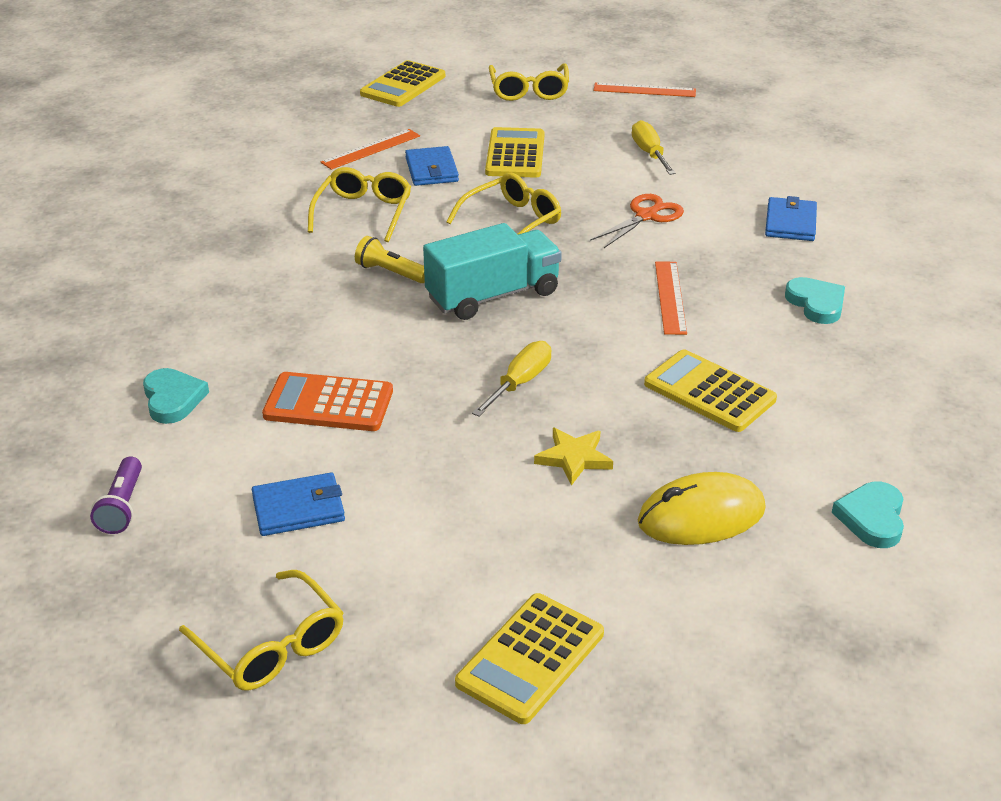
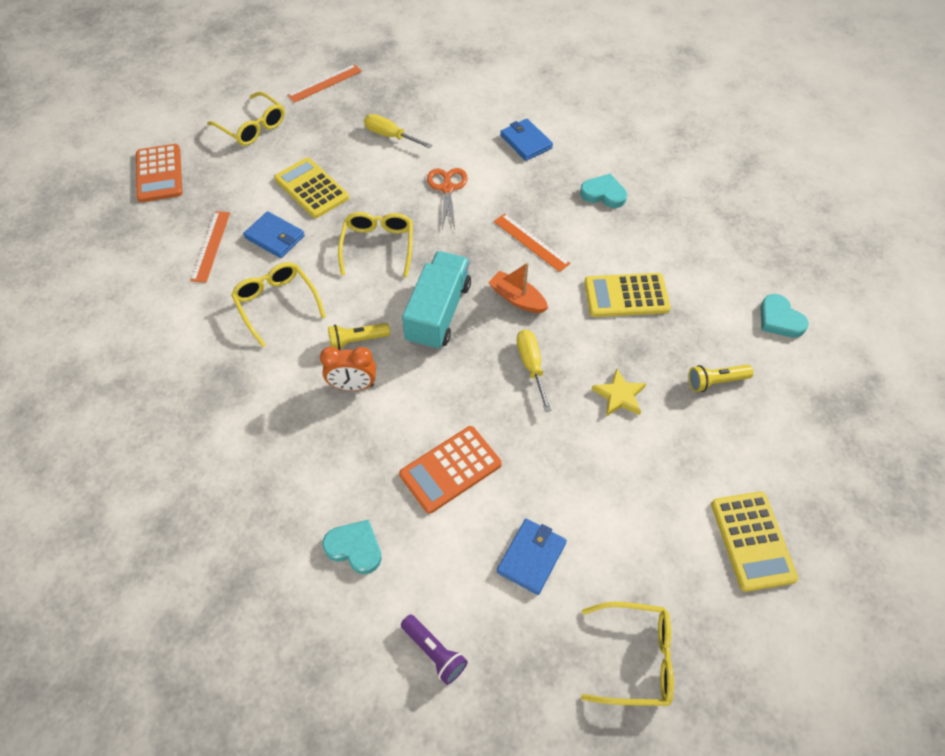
camera: 45 degrees left, 20 degrees up
(339, 299) = (353, 385): none -> orange clock
(403, 85) = (159, 174): yellow calculator -> orange calculator
(586, 328) = (517, 298): none -> orange boat
(701, 516) = (715, 382): yellow mouse -> yellow flashlight

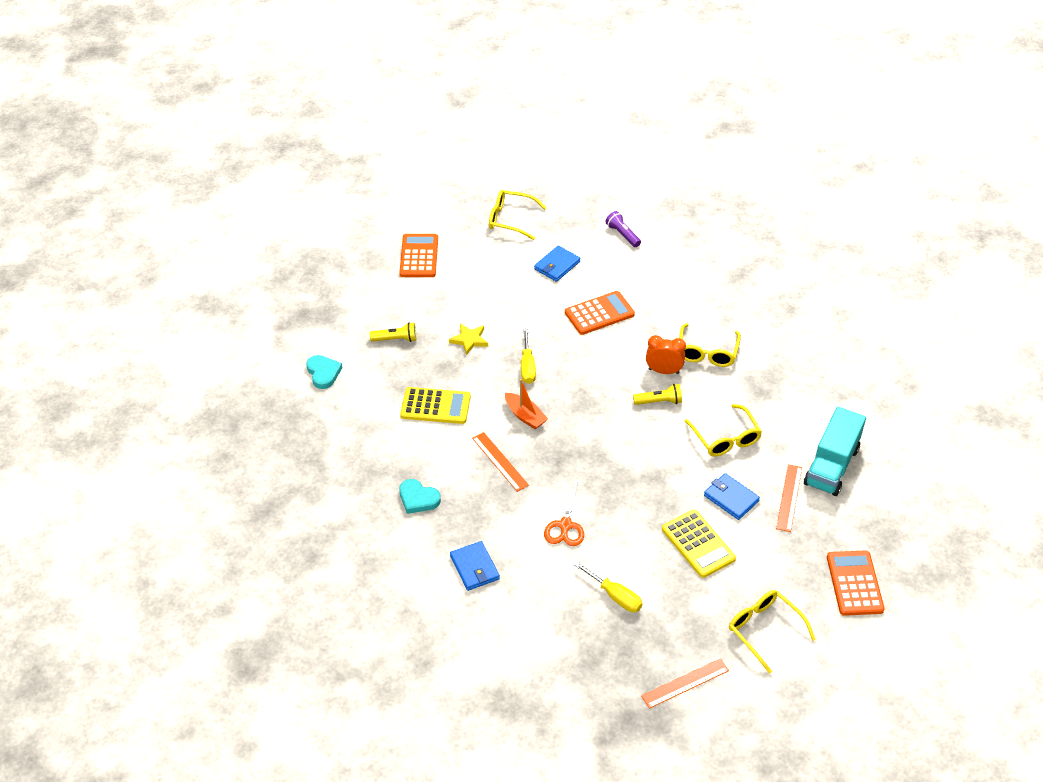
camera: 170 degrees left, 10 degrees down
(355, 548) = (666, 283): turquoise heart -> none
(378, 246) = (637, 476): yellow glasses -> yellow glasses (707, 352)
(438, 313) = (592, 413): turquoise truck -> turquoise truck (831, 466)
(752, 541) = (419, 256): yellow calculator -> orange calculator

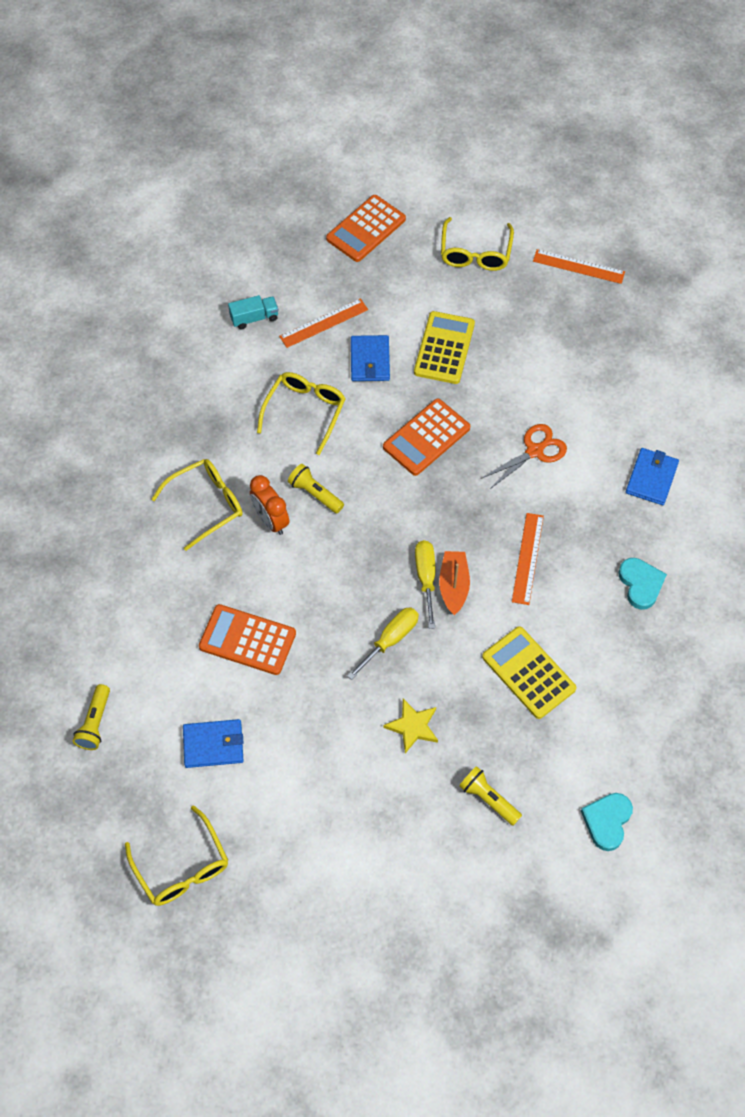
camera: 135 degrees left, 15 degrees up
(419, 256) = (344, 906): orange calculator -> orange calculator (426, 437)
(615, 596) = (559, 364): yellow screwdriver -> yellow screwdriver (426, 578)
(622, 235) = (95, 723): purple flashlight -> yellow flashlight
(831, 466) = (254, 318): turquoise truck -> turquoise truck, size x0.50

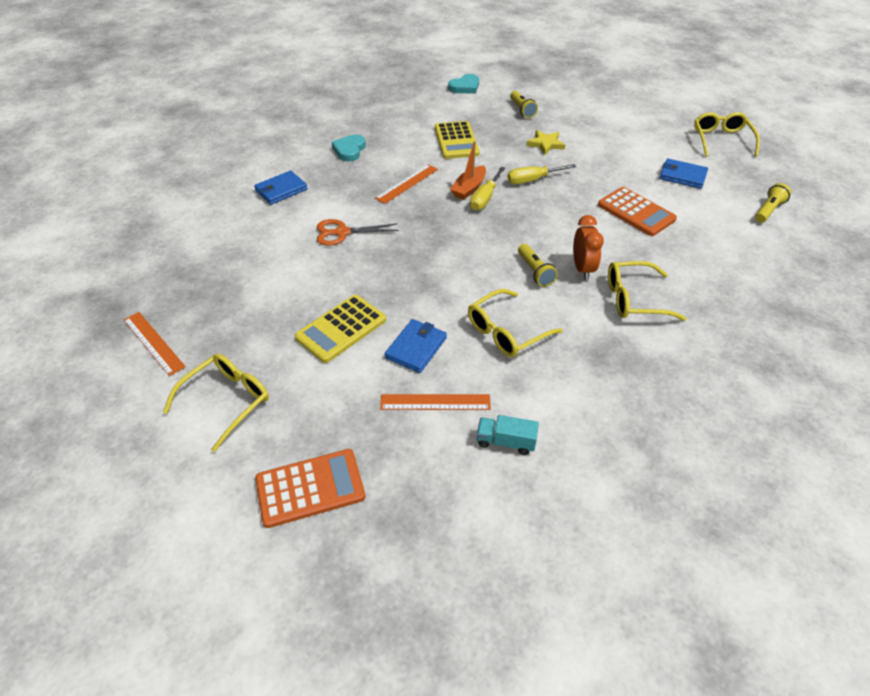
camera: 150 degrees left, 15 degrees down
(426, 437) = (416, 272): orange calculator -> none

